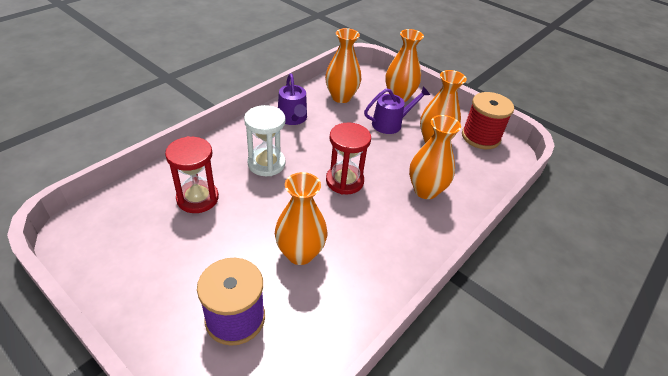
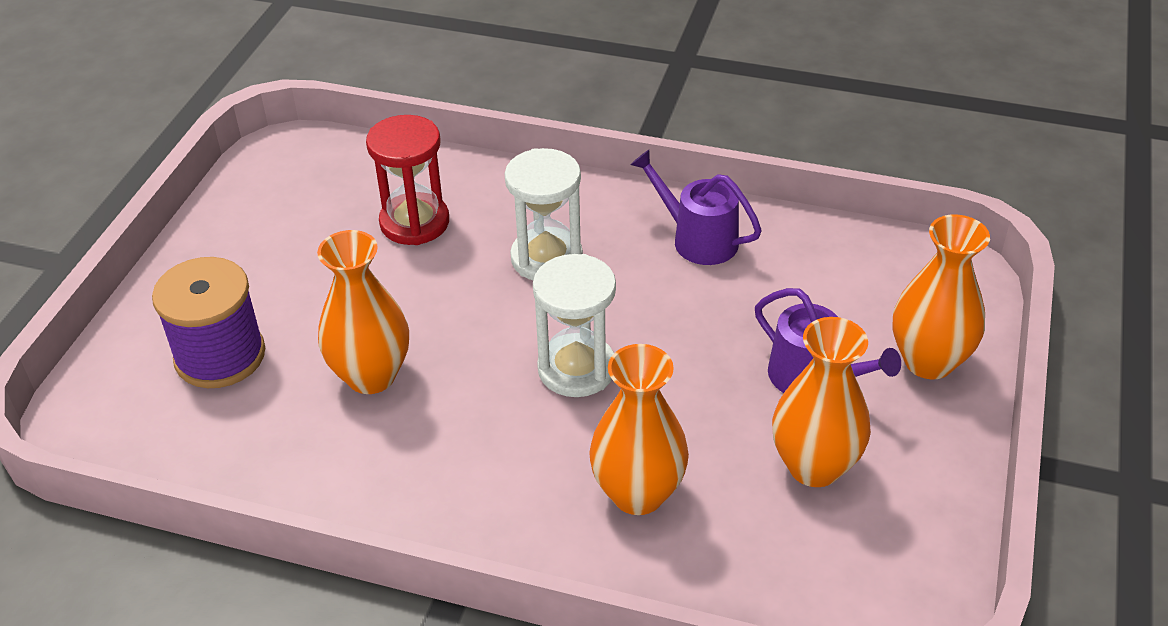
camera: 70 degrees right, 0 degrees up
(293, 118) = (698, 239): purple watering can -> purple watering can turned 75 degrees clockwise
(341, 97) = (832, 276): orange vase -> none
(344, 181) = (576, 369): red hourglass -> white hourglass
(480, 137) = (909, 548): red spool -> none

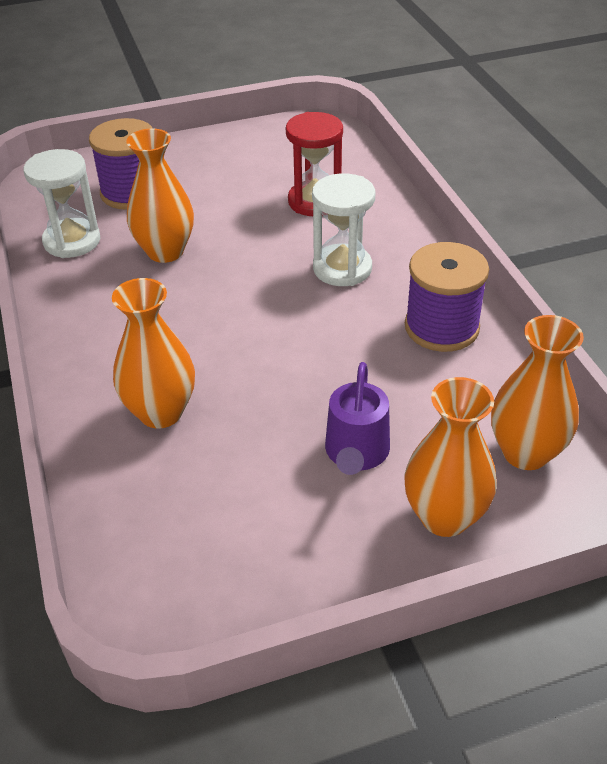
camera: 55 degrees right, 0 degrees up
(576, 369) = (251, 331): white hourglass -> white hourglass (72, 241)
(698, 239) = (441, 327): purple watering can -> purple spool
(814, 466) = (263, 494): orange vase -> orange vase (525, 452)

